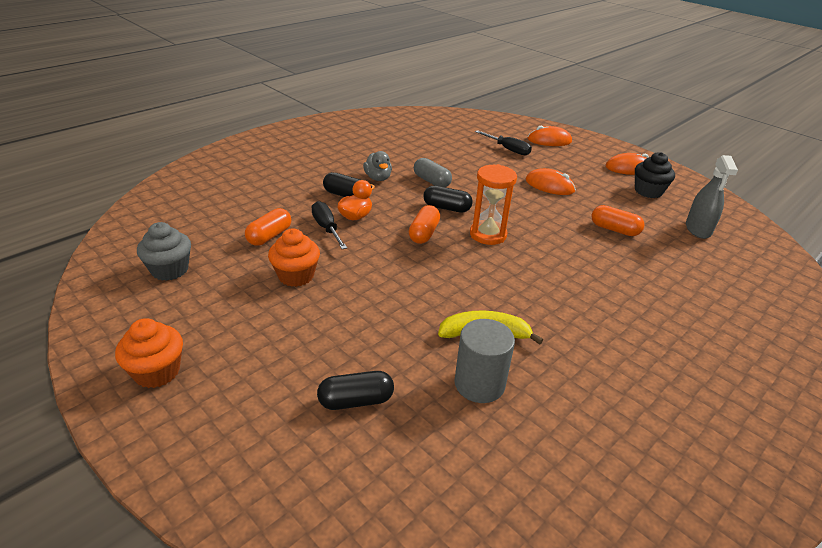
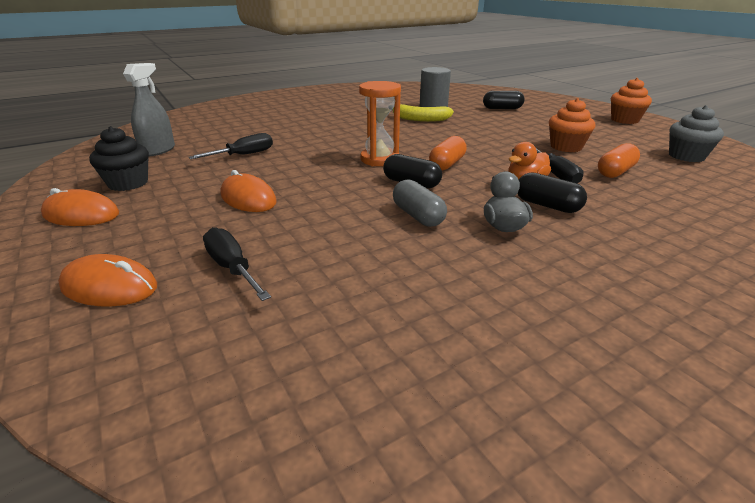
camera: 165 degrees left, 5 degrees down
(614, 229) = (243, 155): orange capsule -> black screwdriver

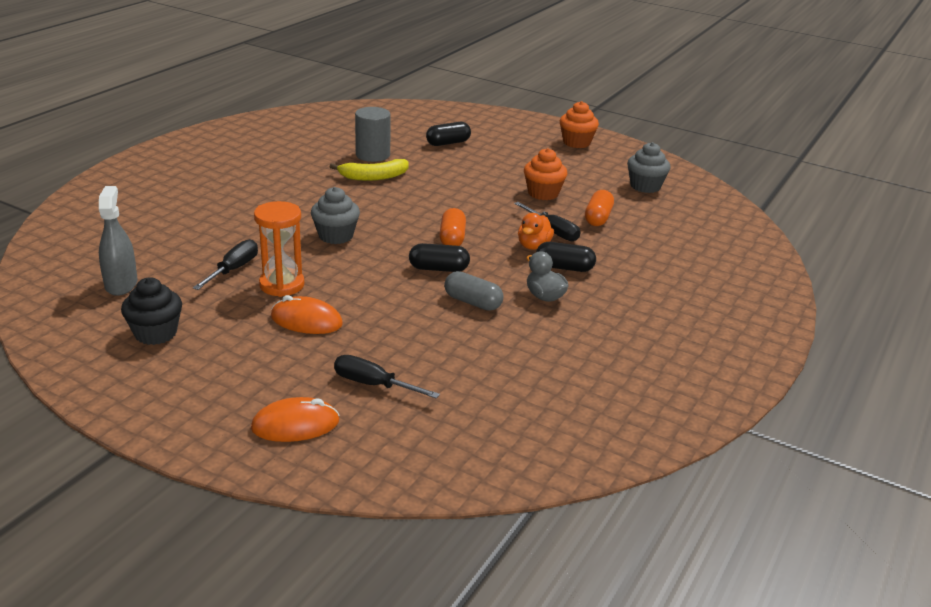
camera: 30 degrees left, 0 degrees up
(81, 214) = (163, 377): orange mouse -> none
(348, 147) = (336, 236): none -> grey cupcake
(379, 159) = (383, 246): orange hourglass -> orange hourglass (282, 285)

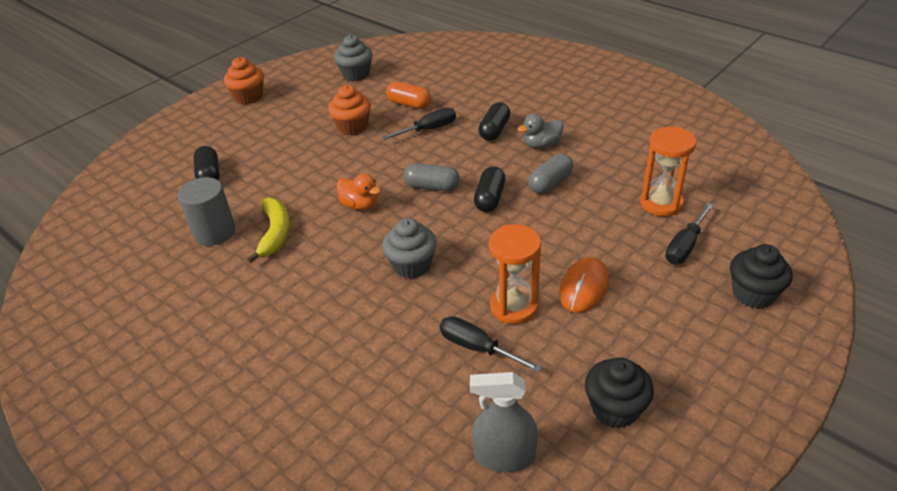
camera: 75 degrees left, 10 degrees up
(295, 425) = (753, 294): orange mouse -> black cupcake
(449, 373) = (661, 203): none -> orange hourglass
(452, 238) = (432, 187): orange capsule -> grey capsule
(533, 246) = (454, 142): orange duck -> orange duck (360, 205)

